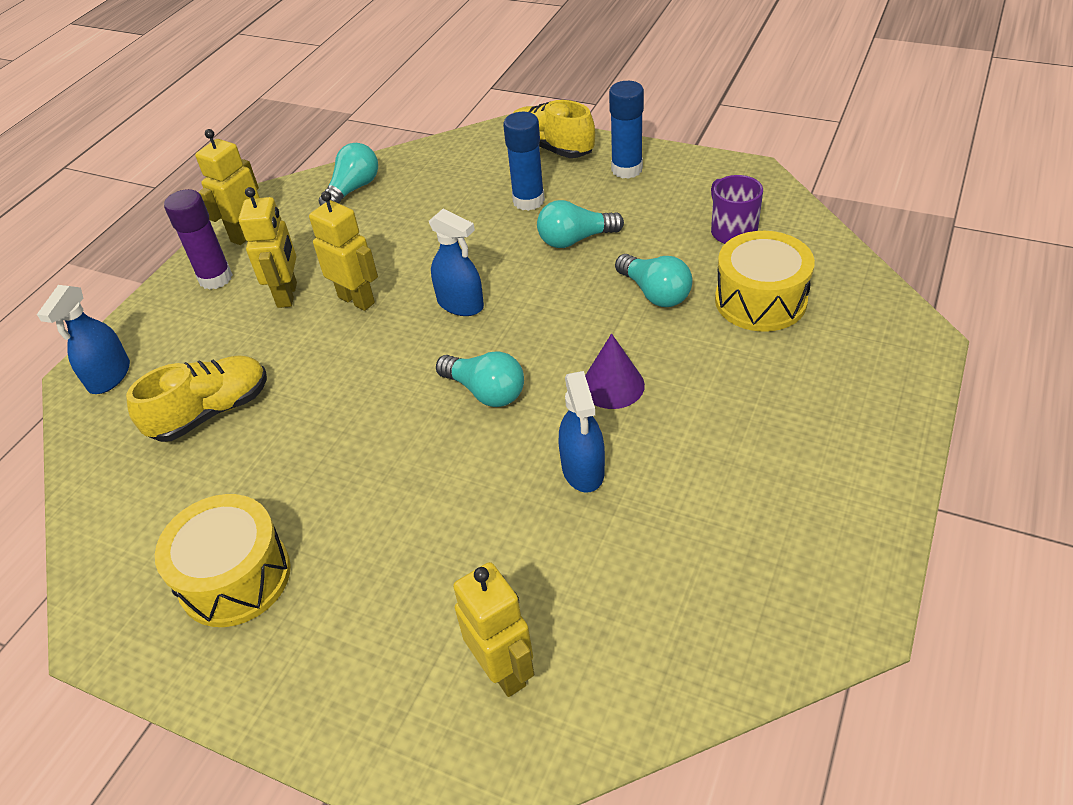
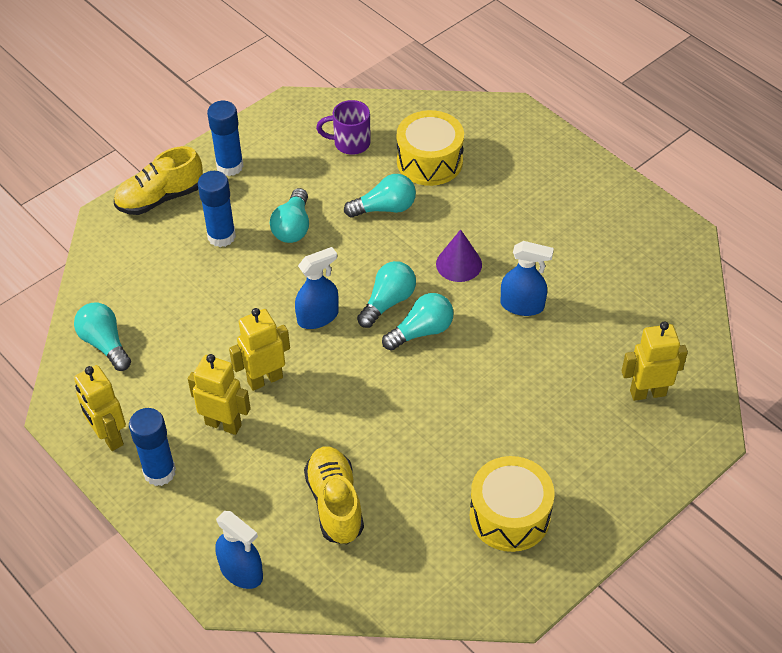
camera: 70 degrees left, 5 degrees up
(215, 278) = (159, 472): purple glue stick -> blue glue stick
(514, 348) = (388, 302): none -> turquoise light bulb

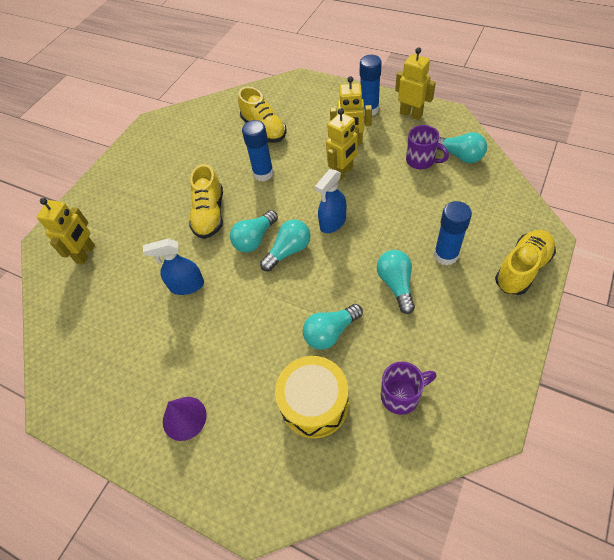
camera: 165 degrees right, 5 degrees up
(156, 356) = (421, 161): none -> purple mug
(230, 166) = (492, 323): blue glue stick -> blue glue stick (263, 173)
(241, 571) = (296, 89): blue spray bottle -> none
(388, 302) = (288, 251): turquoise light bulb -> turquoise light bulb turned 150 degrees counterclockwise
(459, 264) = (247, 302): purple cone -> purple cone (184, 418)
(467, 386) = (210, 214): none -> yellow shoe
(509, 515) = (164, 157): yellow drum -> none
(647, 392) = (86, 254): yellow robot -> yellow robot turned 45 degrees counterclockwise

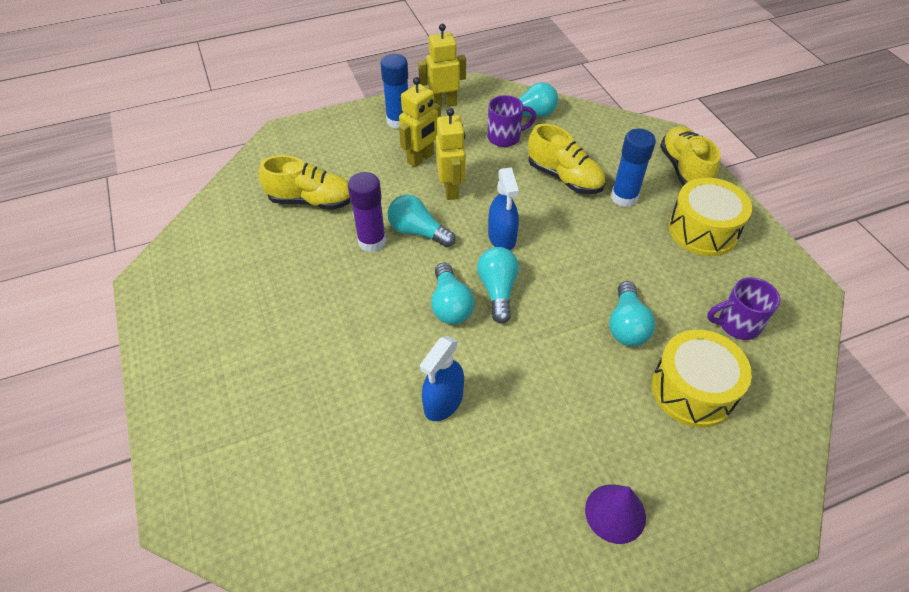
camera: 55 degrees left, 5 degrees down
(86, 254) = (270, 476): yellow robot -> none
(210, 214) = (369, 319): yellow shoe -> yellow shoe (564, 178)
(263, 173) = (372, 241): blue glue stick -> purple glue stick
(396, 285) = (621, 247): turquoise light bulb -> turquoise light bulb (418, 232)
(401, 395) = (737, 324): purple mug -> purple mug turned 120 degrees counterclockwise
(471, 319) = (703, 230): none -> yellow drum

